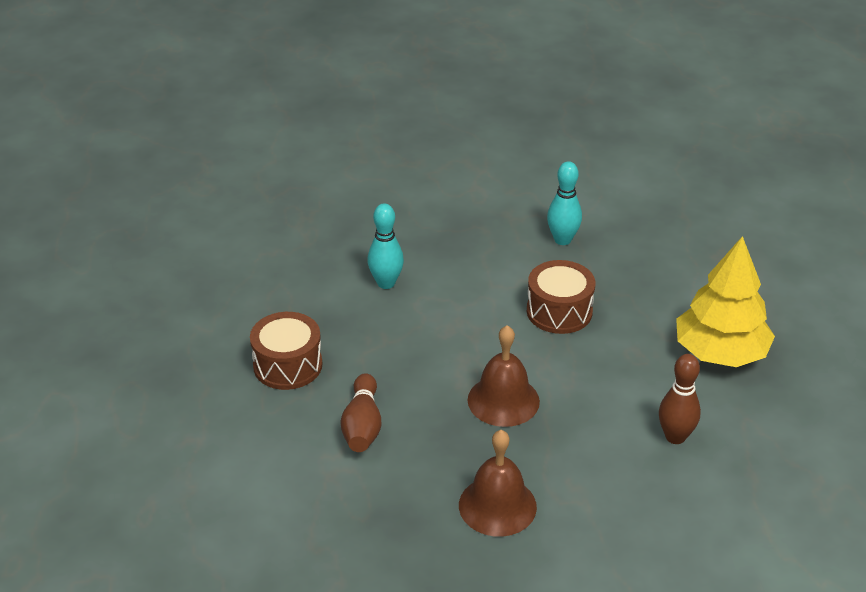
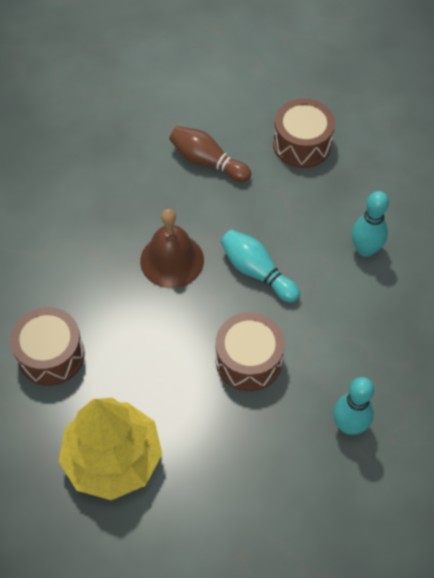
camera: 120 degrees right, 20 degrees up
(467, 339) = (257, 272): none -> turquoise bowling pin
(497, 506) = (76, 203): brown bell -> none
(675, 437) = (51, 355): brown bowling pin -> brown drum

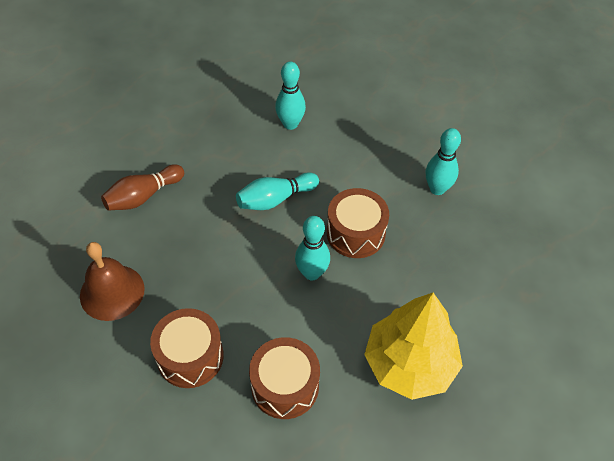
camera: 70 degrees left, 5 degrees down
(172, 260) = (232, 256): brown bell -> brown bell (112, 292)
(181, 336) = (312, 273): none -> turquoise bowling pin
(302, 144) = (167, 126): brown drum -> brown drum (190, 356)

